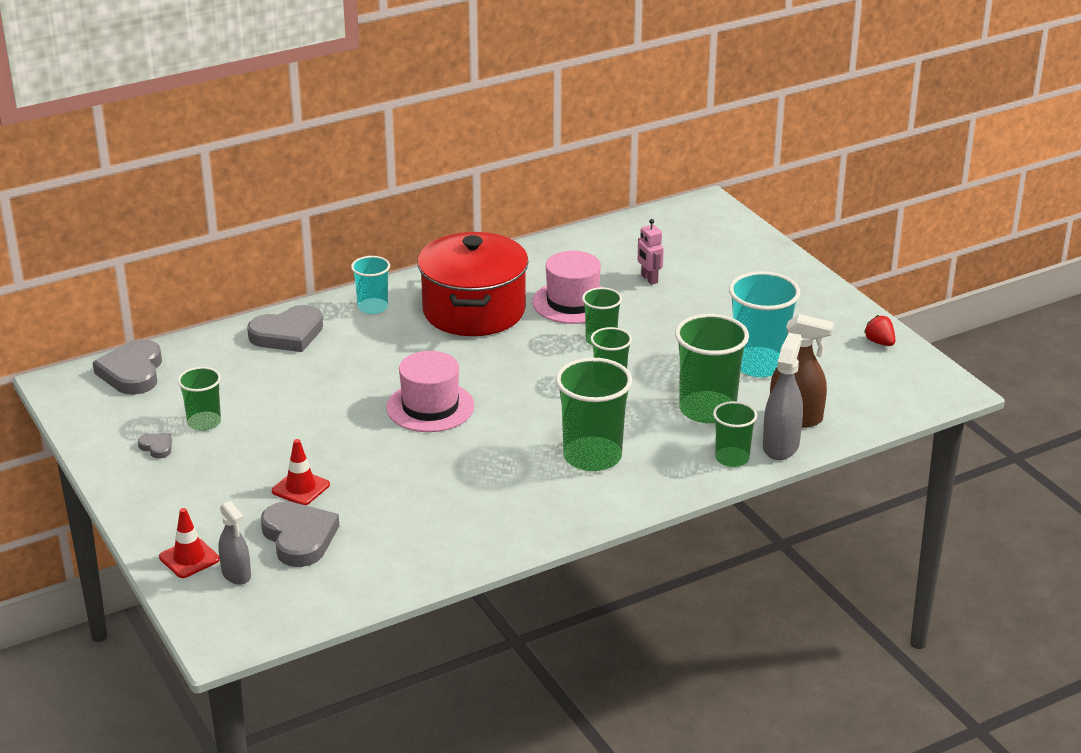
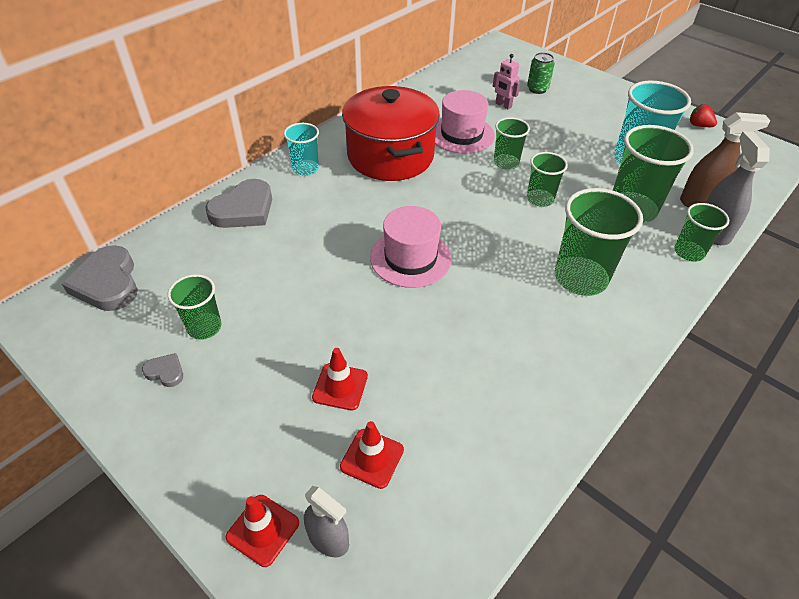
camera: 20 degrees left, 15 degrees up
(299, 538) = (372, 458): grey heart -> red traffic cone
(709, 267) = (537, 89): none -> green can

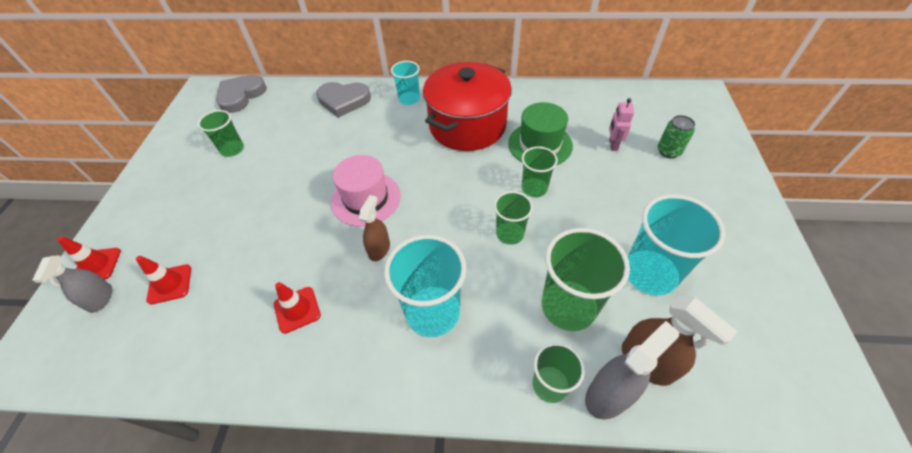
camera: 55 degrees right, 5 degrees up
(165, 372) = (190, 157): grey heart -> none
(340, 387) = (220, 234): red traffic cone -> red traffic cone (297, 309)
(461, 134) = (540, 144): pink hat -> green hat
(483, 277) = (379, 249): none -> brown spray bottle
(580, 278) = (433, 312): green cup -> turquoise cup
(699, 125) = (790, 300): red strawberry -> none

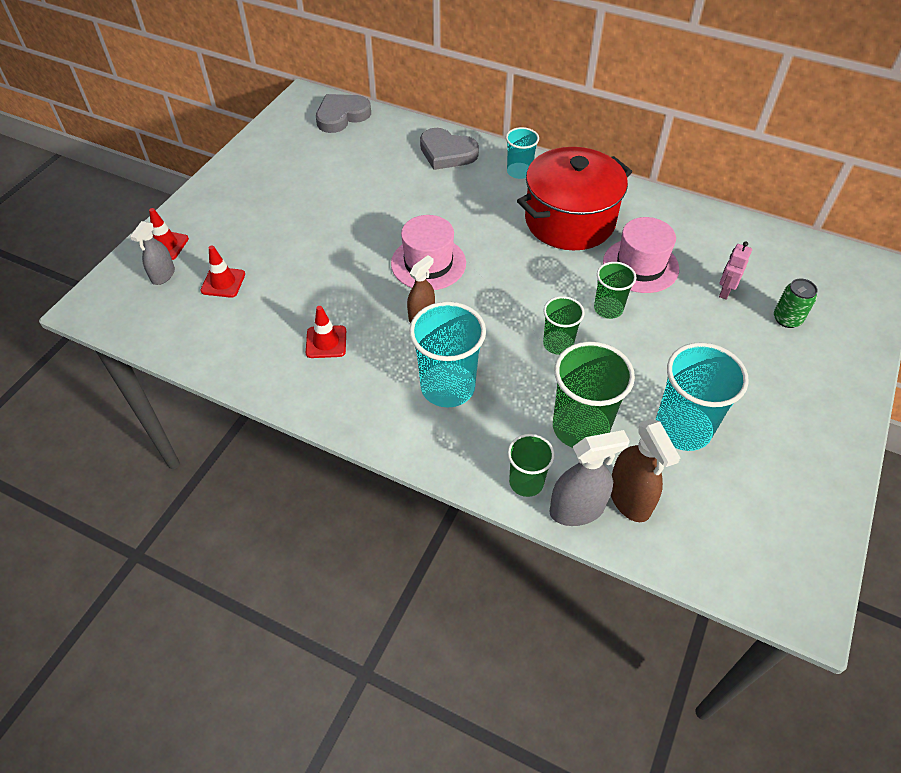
camera: 20 degrees right, 0 degrees up
(232, 149) = (315, 172): green cup -> none
(540, 144) = (640, 265): green hat -> pink hat

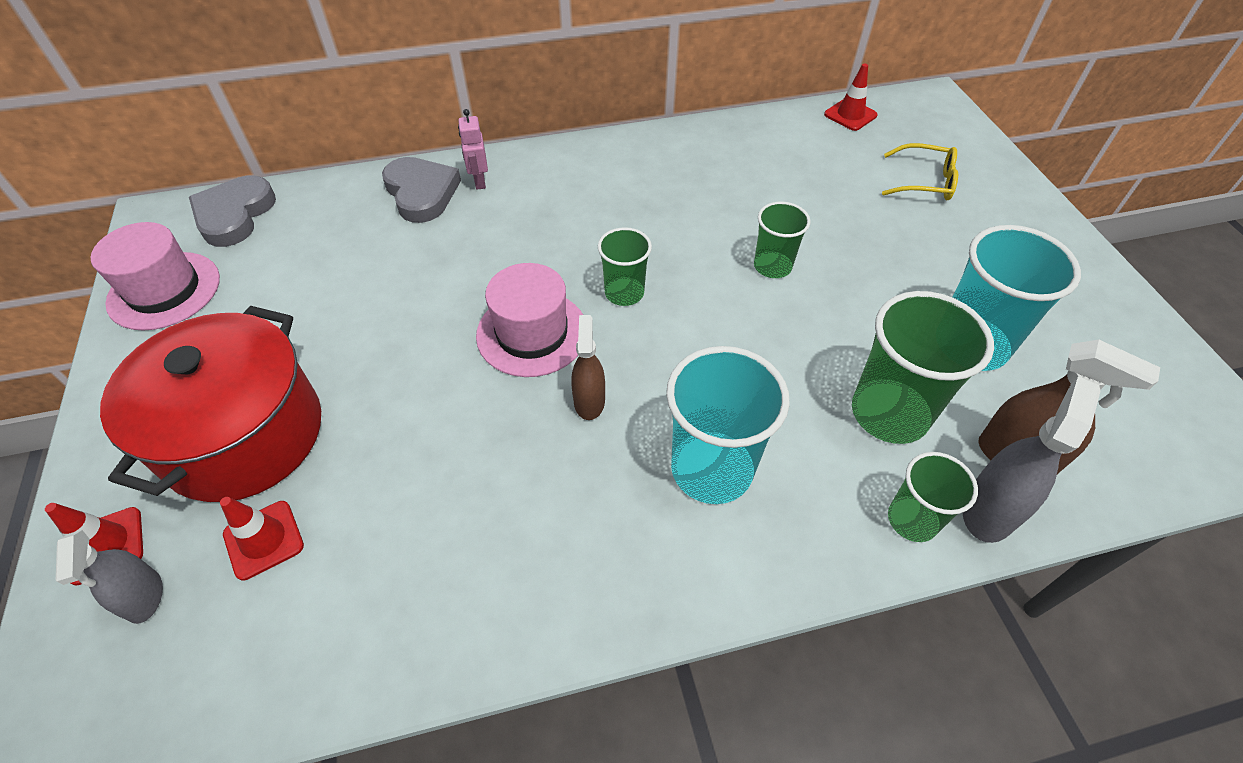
camera: 40 degrees left, 0 degrees up
(326, 342) = (504, 520): red traffic cone -> red traffic cone (850, 115)
(447, 153) = (421, 193): grey heart -> grey heart turned 105 degrees counterclockwise
(519, 172) = (527, 173): turquoise cup -> none
(558, 344) = (768, 335): green cup -> green cup (624, 293)
(569, 221) = (636, 196): red pot -> red pot (244, 435)
(640, 265) = (752, 204): pink hat -> pink hat (164, 290)
(725, 291) = (850, 186): pink robot -> pink robot (479, 181)
(787, 319) = (924, 182): green can -> yellow glasses

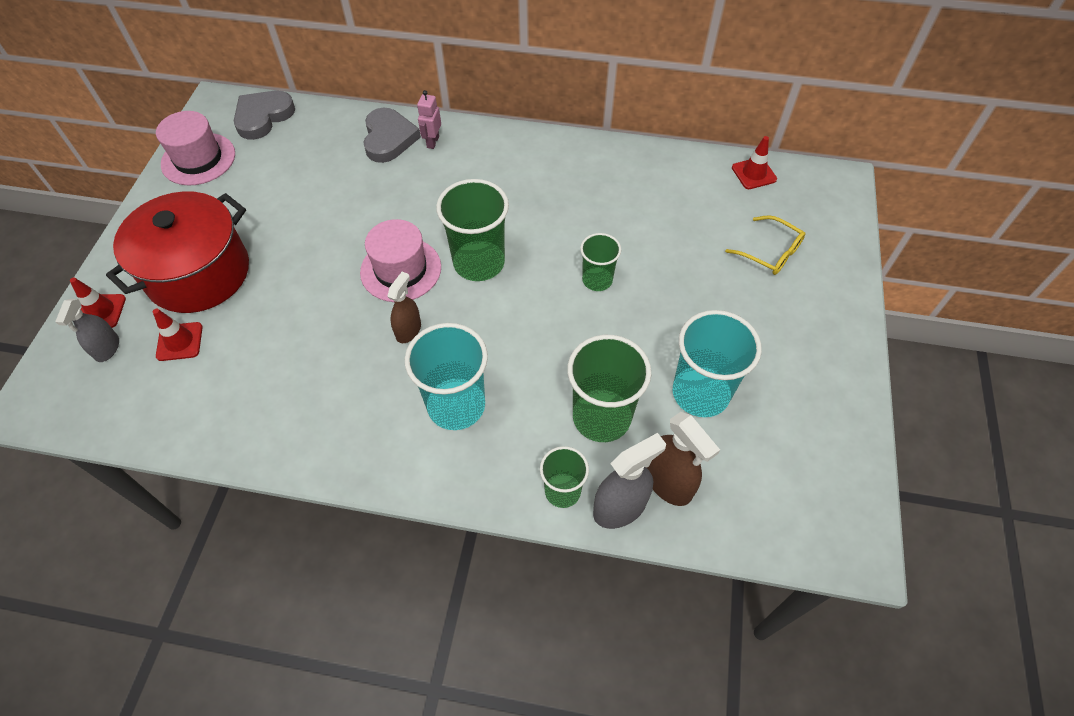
camera: 25 degrees right, 5 degrees up
(624, 293) = (479, 262): green cup -> green cup, size x1.72

